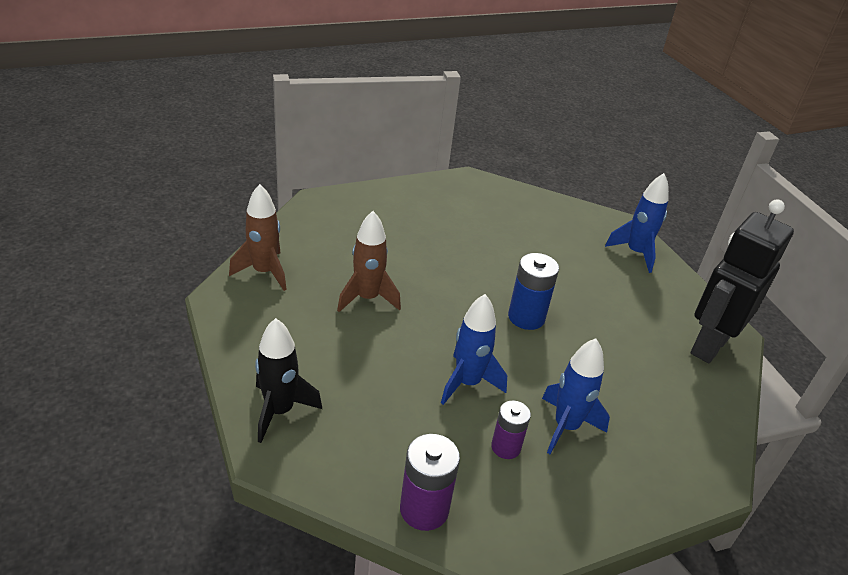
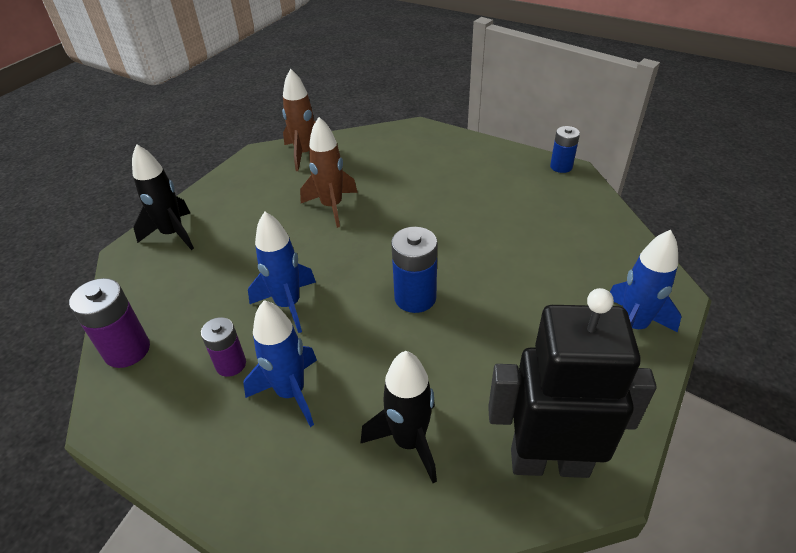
camera: 60 degrees right, 5 degrees up
(460, 178) = (561, 166): none -> blue battery
(654, 392) = (409, 441): none -> black rocket

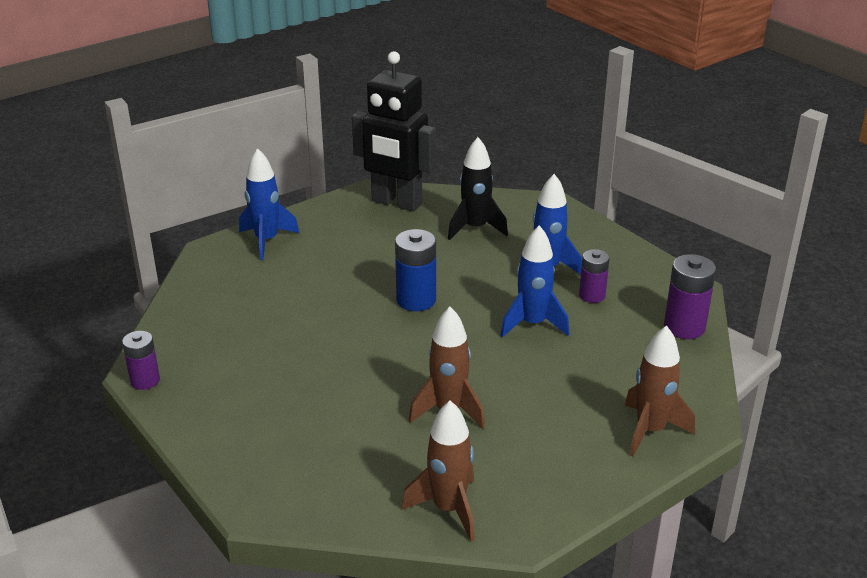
camera: 160 degrees left, 10 degrees down
(173, 234) = (650, 430): black rocket -> brown rocket
(561, 166) = (145, 380): blue battery -> purple battery

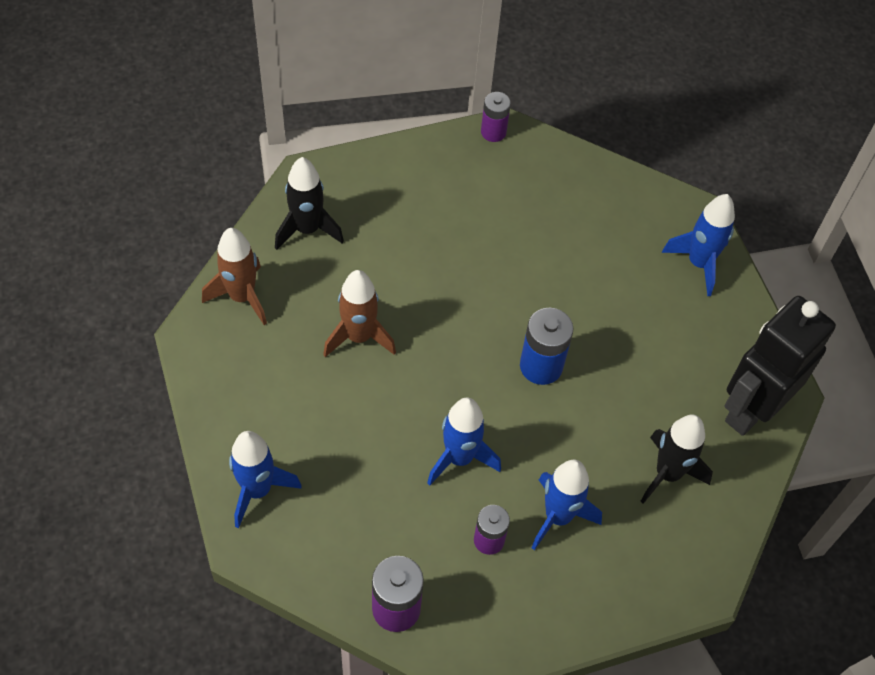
camera: 105 degrees right, 25 degrees up
(333, 484) = (307, 229): none -> black rocket
(650, 430) = (257, 490): brown rocket -> blue rocket

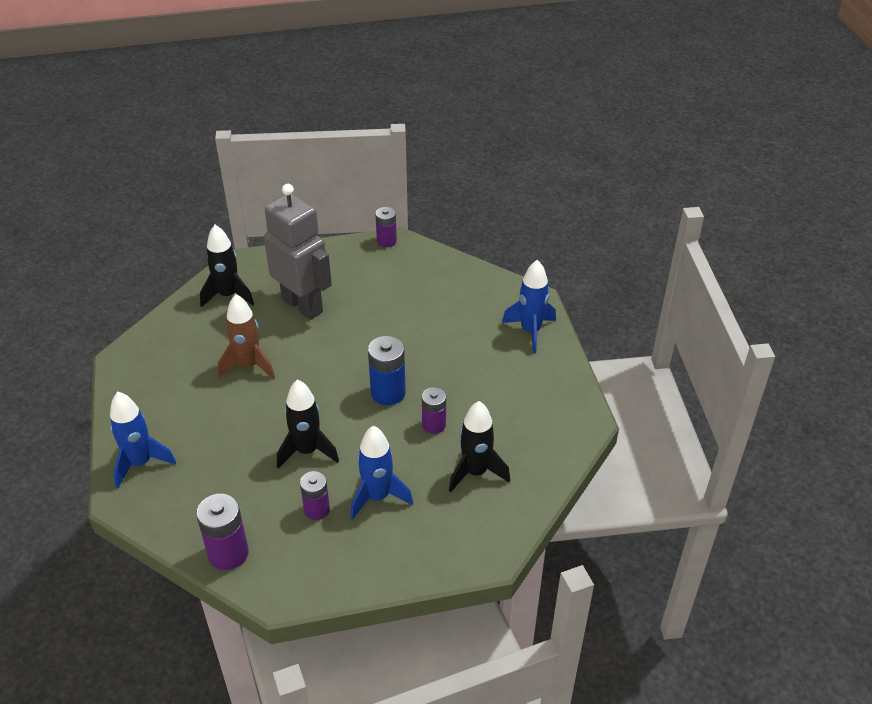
camera: 10 degrees right, 15 degrees down
(242, 297) = (166, 335): brown rocket -> none
(407, 240) = (303, 305): none -> grey robot
(459, 458) = (307, 451): blue rocket -> black rocket
(605, 409) = (434, 425): none -> purple battery
(750, 409) = (554, 431): black robot -> none

